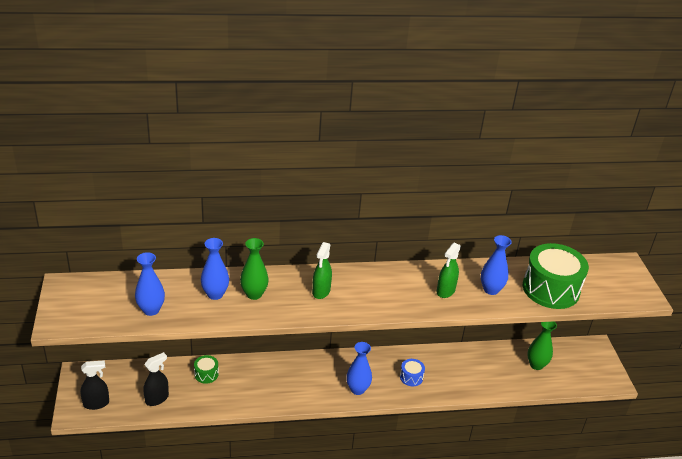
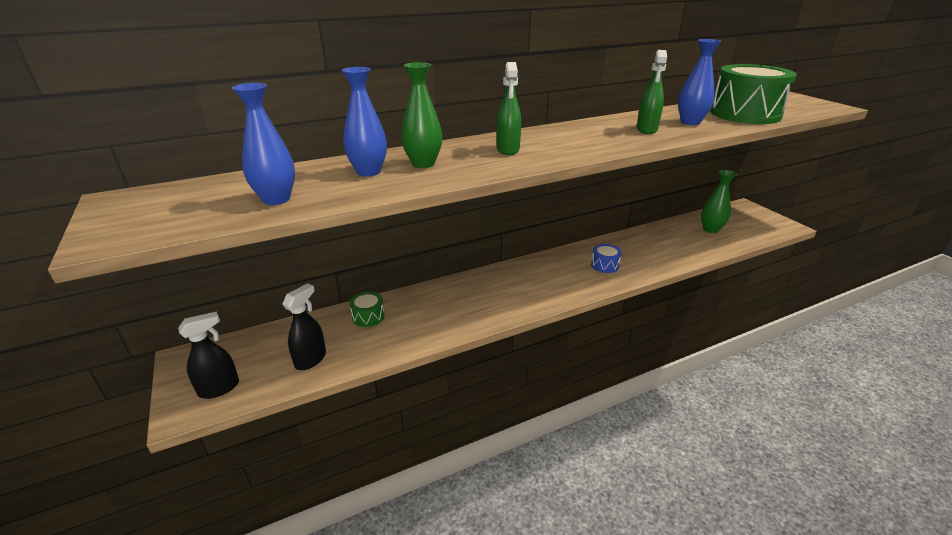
camera: 15 degrees left, 5 degrees down
(357, 389) = (557, 289): blue vase -> none

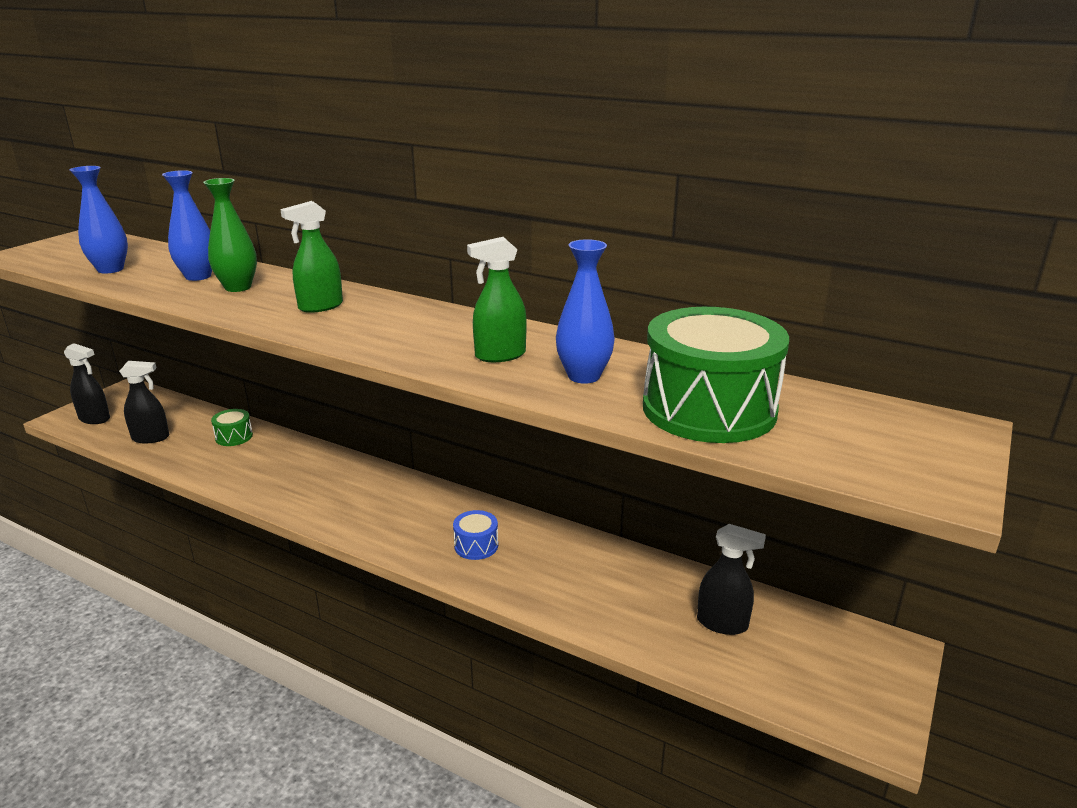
camera: 55 degrees right, 5 degrees down
(710, 229) = (722, 623): green vase -> black spray bottle

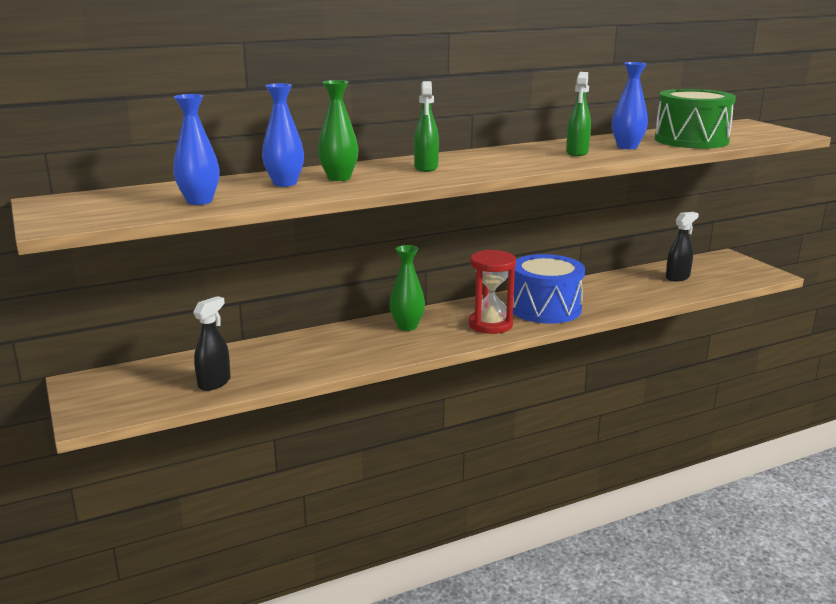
camera: 55 degrees left, 5 degrees down
(94, 419) = (121, 403): black spray bottle -> none
(234, 437) = (274, 350): green drum -> none
(343, 478) = (407, 326): none -> green vase
(391, 525) = (490, 325): none -> red hourglass
(476, 545) = (545, 308): blue drum -> blue drum, size x2.27

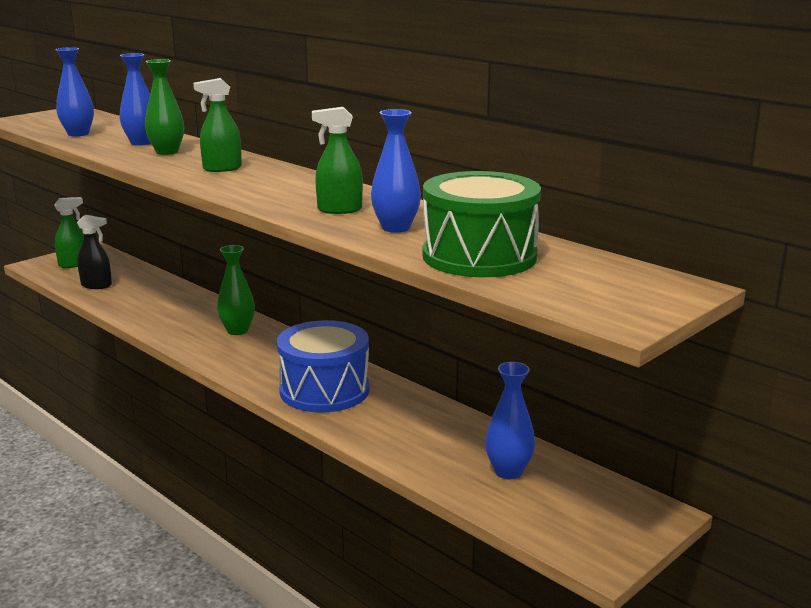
camera: 70 degrees right, 0 degrees up
(121, 394) = (74, 264): none -> green spray bottle
(490, 325) = (260, 367): red hourglass -> none
(677, 277) = (508, 471): black spray bottle -> blue vase

